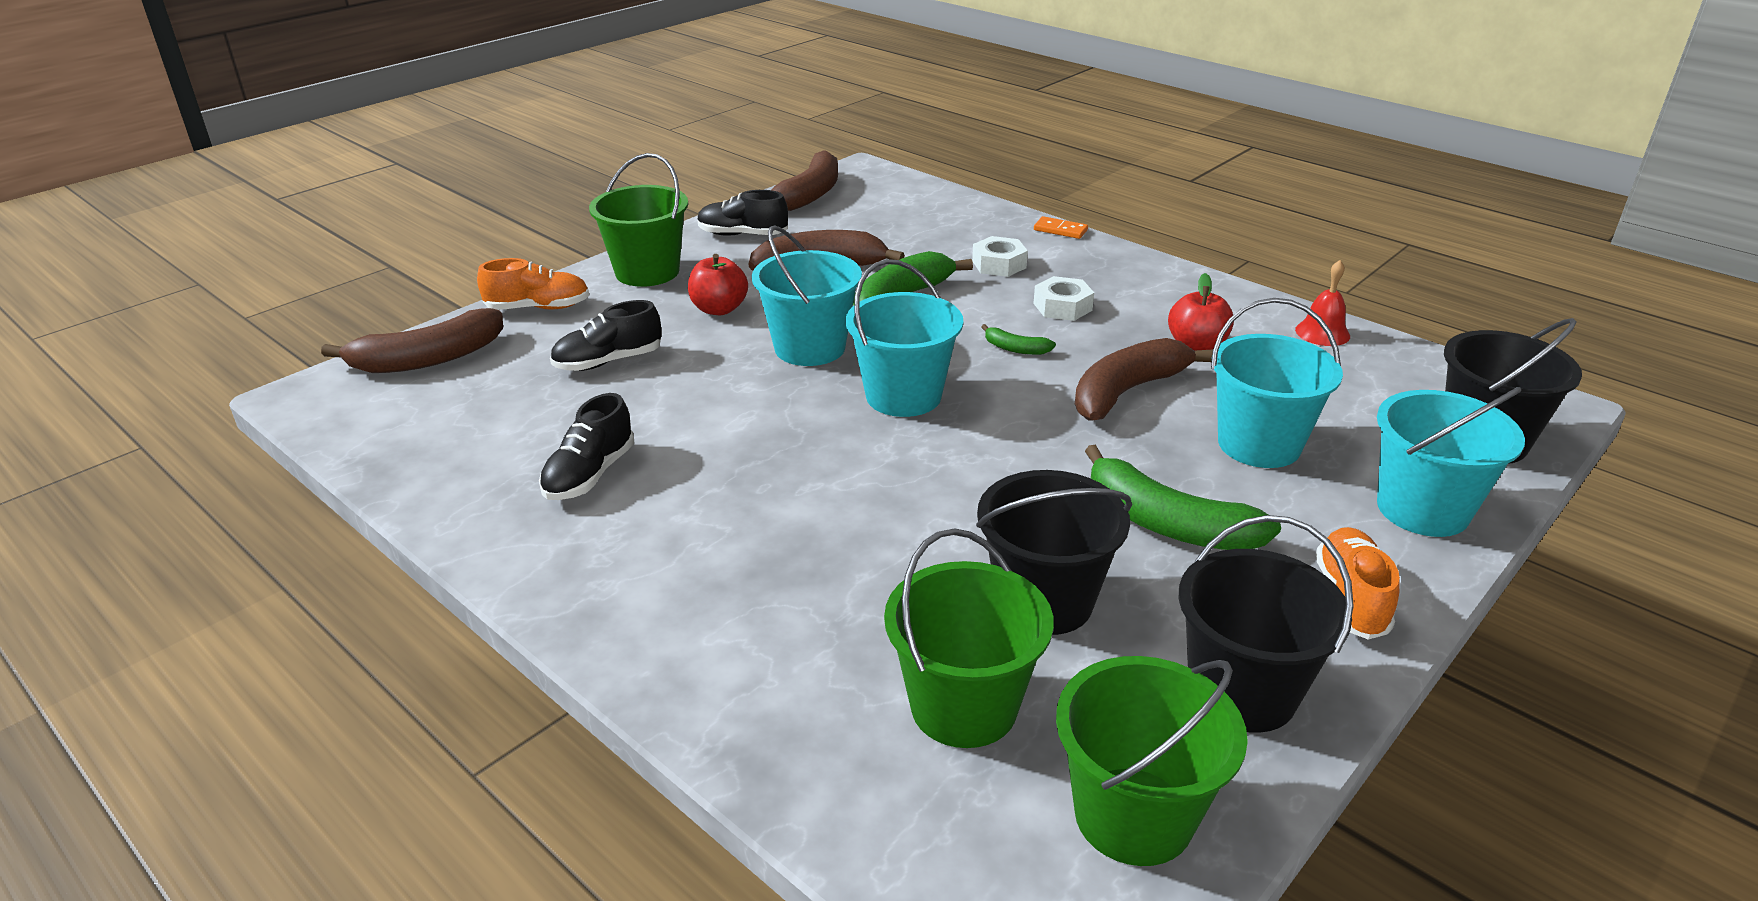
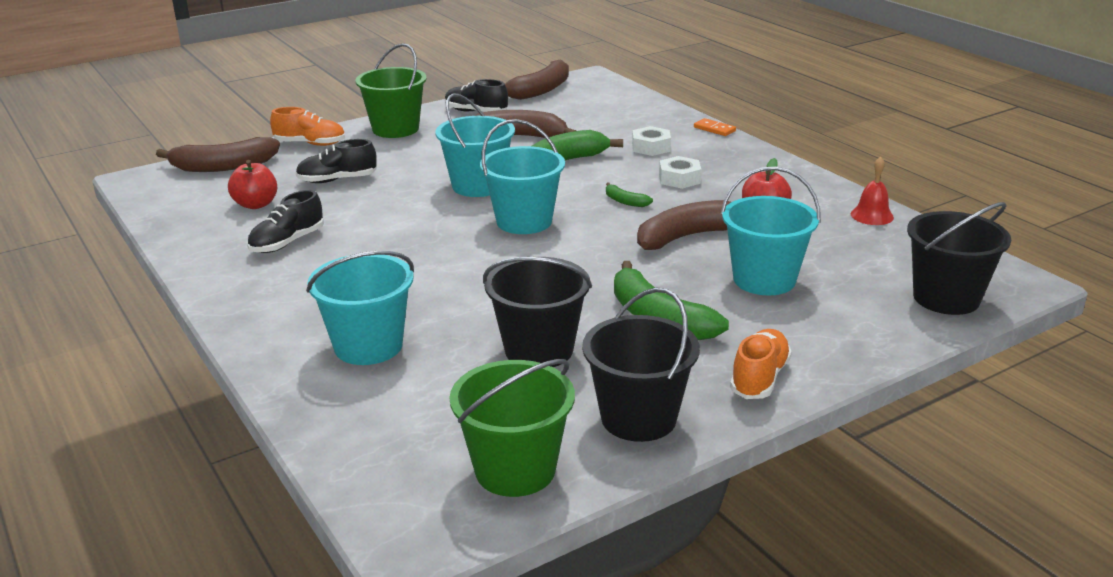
camera: 15 degrees right, 5 degrees down
(719, 309) = (430, 156): red apple -> red apple (256, 204)
(964, 707) = (445, 398): green bucket -> none
(1422, 509) = (859, 334): turquoise bucket -> turquoise bucket (368, 346)

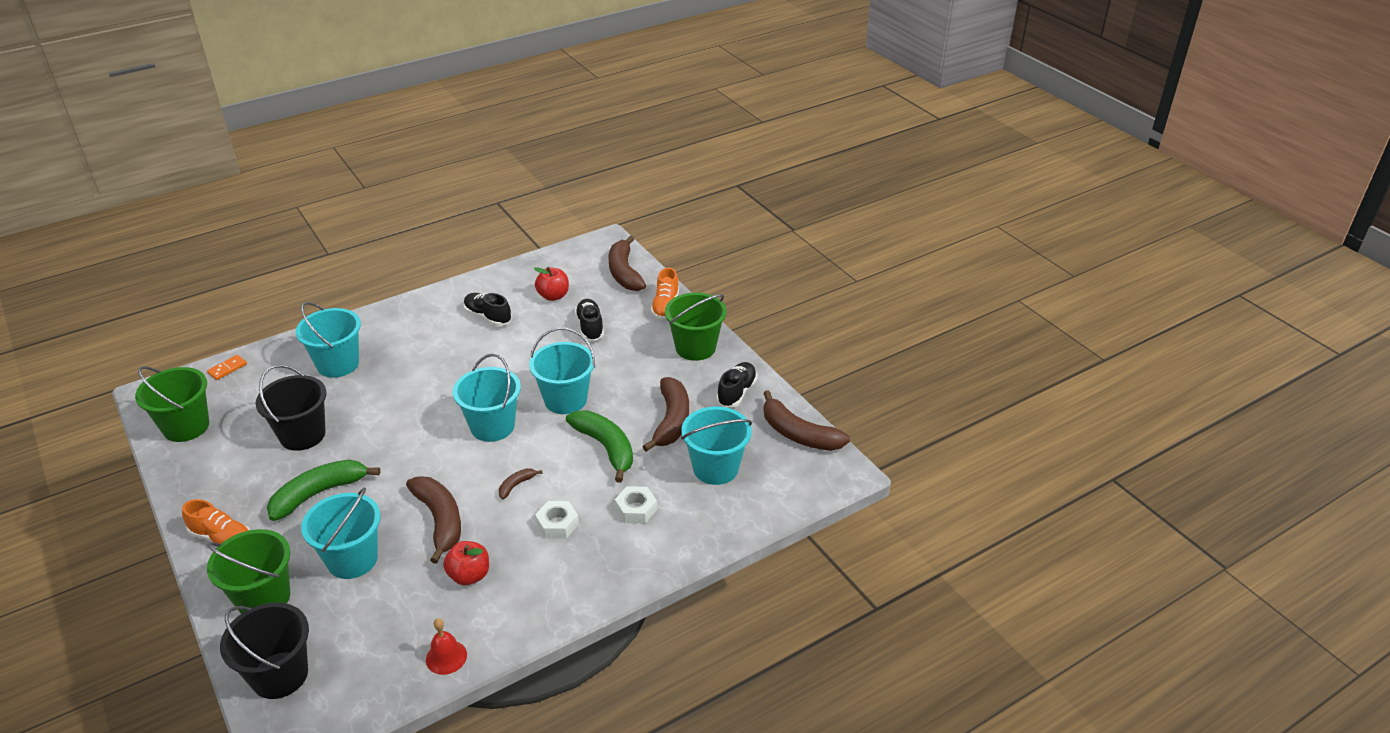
camera: 90 degrees right, 10 degrees up
(589, 119) = (715, 468): none -> turquoise bucket
(625, 201) = (516, 485): green banana -> brown banana
(638, 418) = (208, 477): black bucket -> none
(714, 129) = (680, 562): orange domino -> orange domino (227, 369)
(846, 327) = (263, 598): none -> green bucket

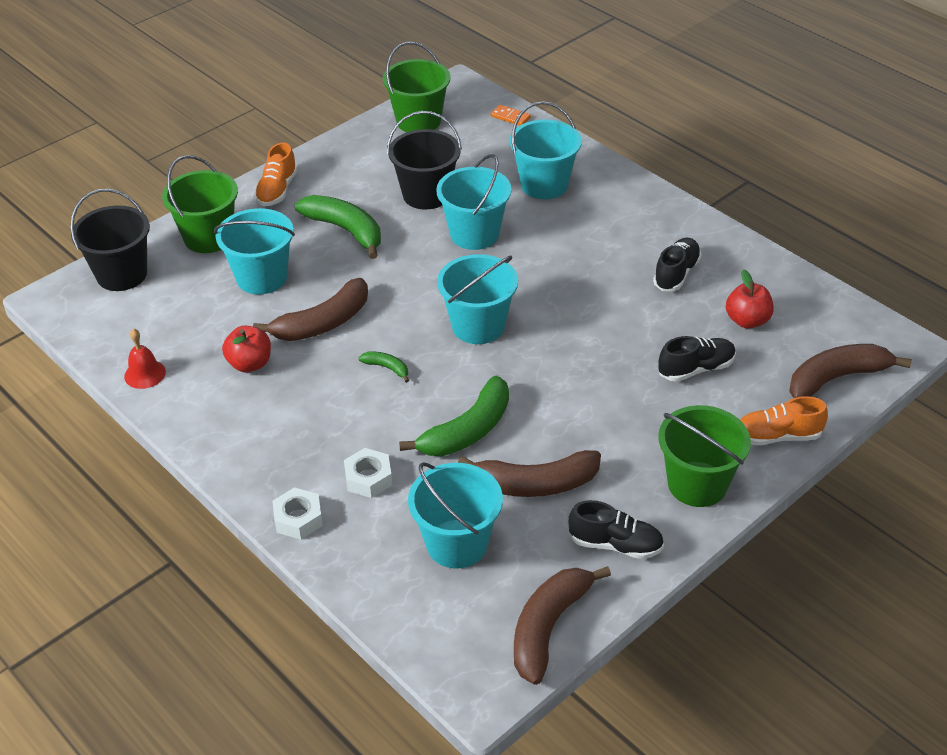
camera: 80 degrees right, 5 degrees up
(516, 485) = (387, 368): brown banana -> green banana
(557, 524) = (333, 415): white nut -> white nut (298, 519)
(565, 400) = (544, 376): turquoise bucket -> turquoise bucket (474, 234)

